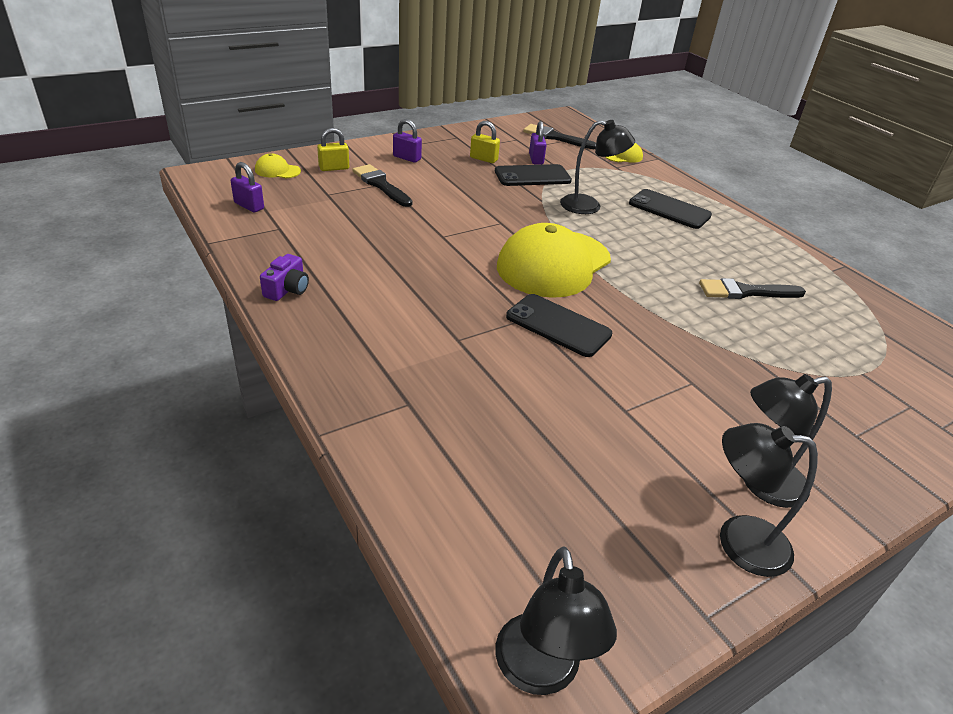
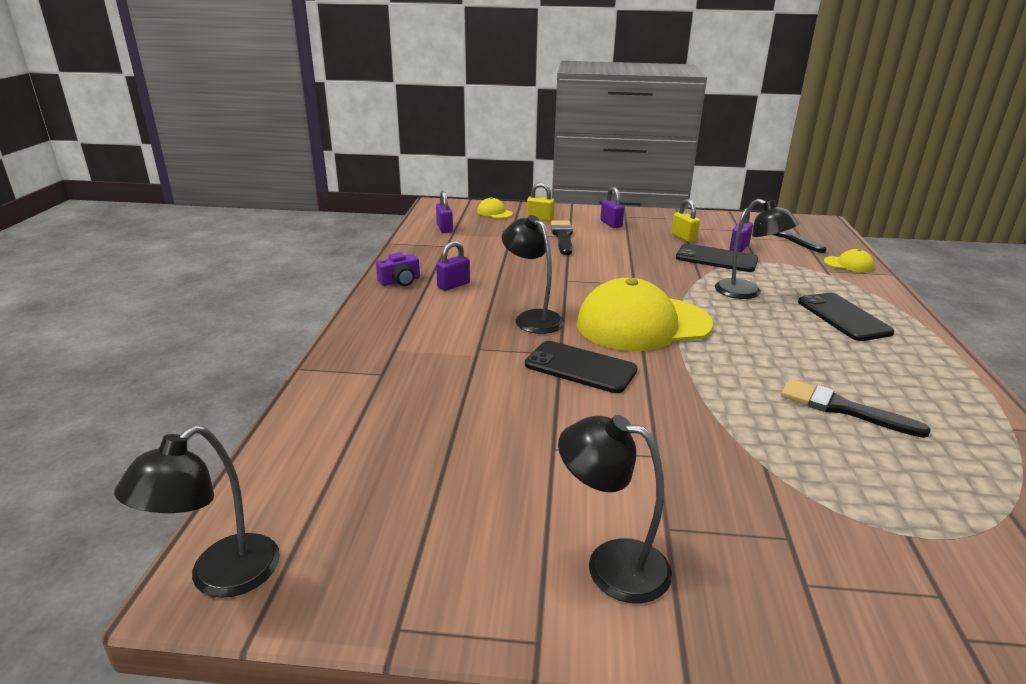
camera: 40 degrees right, 10 degrees down
(348, 276) = (453, 285): none -> purple padlock
(558, 325) = (580, 367): black phone -> black phone turned 45 degrees counterclockwise
(738, 541) = (515, 593): black lamp -> black lamp (532, 318)

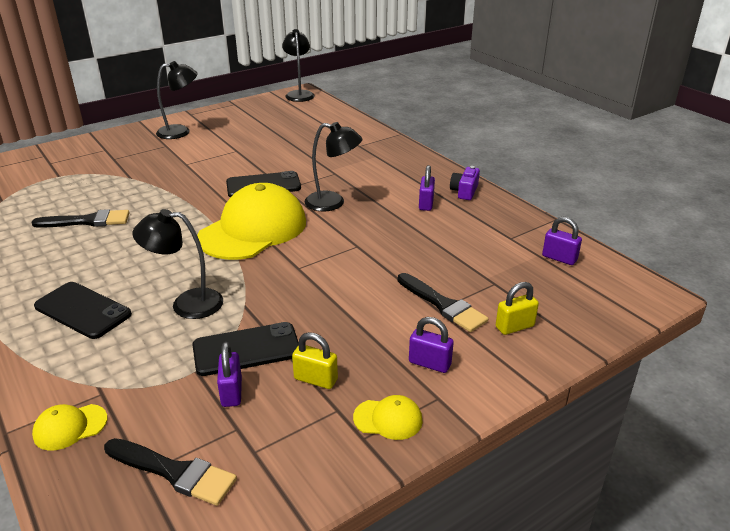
camera: 140 degrees right, 5 degrees up
(494, 212) = (577, 312): yellow cap -> yellow cap (388, 419)

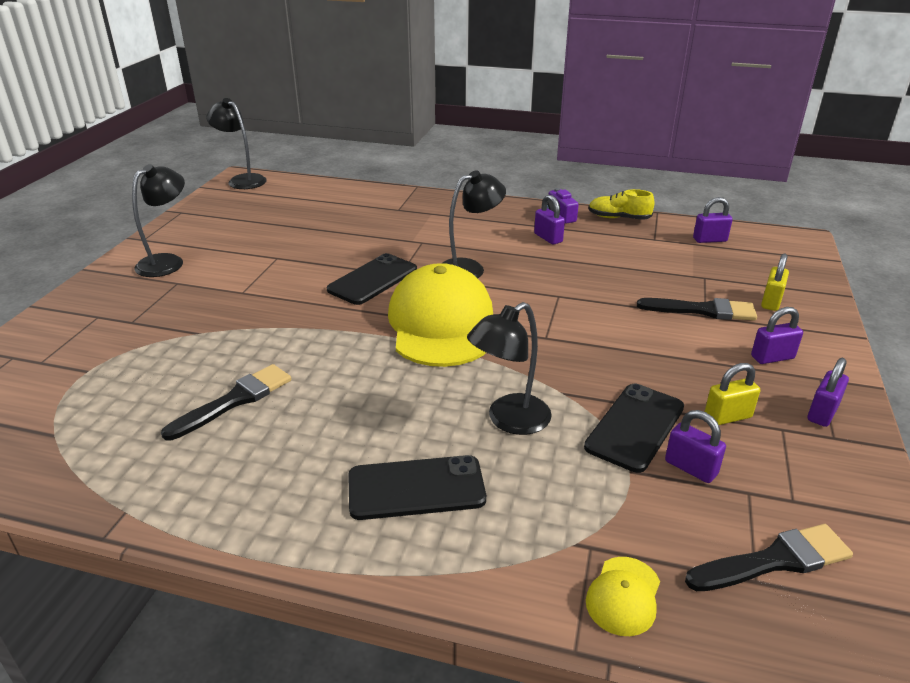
camera: 40 degrees left, 0 degrees up
(388, 419) = (822, 413): yellow cap -> purple padlock
(511, 211) = (619, 218): none -> yellow shoe

